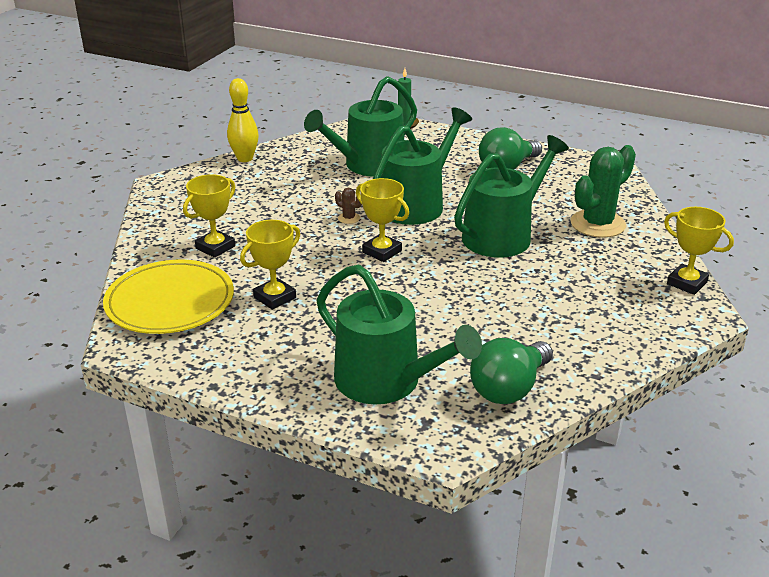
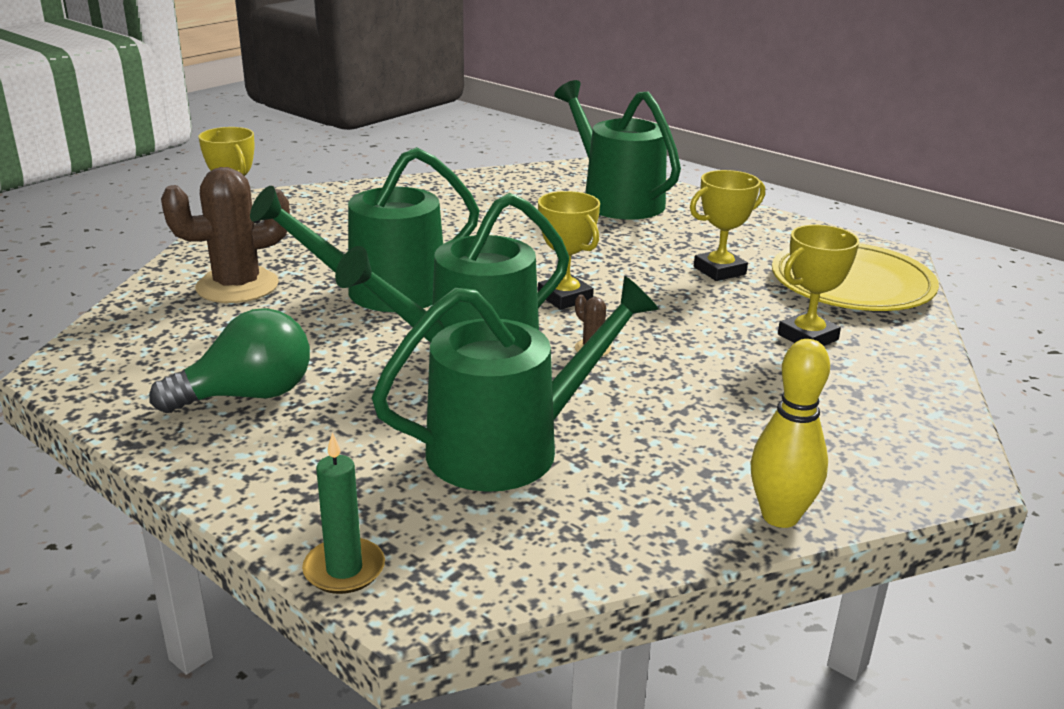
camera: 165 degrees left, 5 degrees down
(509, 388) = (510, 184): green light bulb -> none
(597, 224) = (237, 286): green cactus -> brown cactus

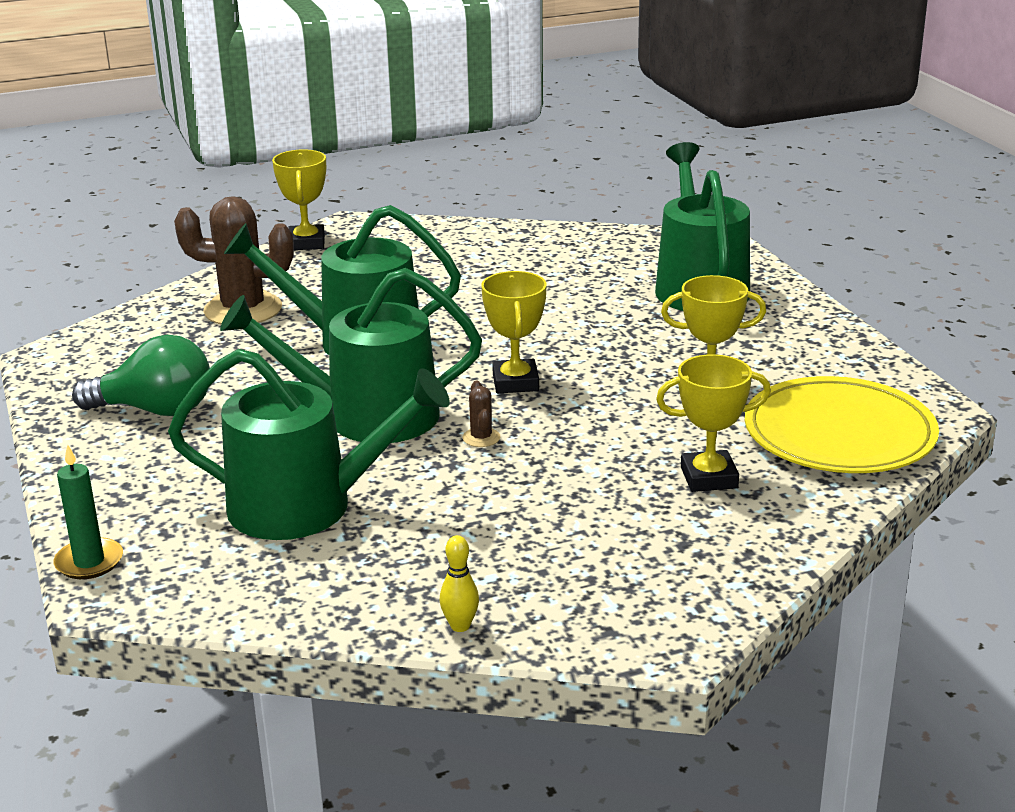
camera: 30 degrees right, 0 degrees up
(780, 516) = (460, 626): yellow bowling pin -> yellow bowling pin, size x0.55

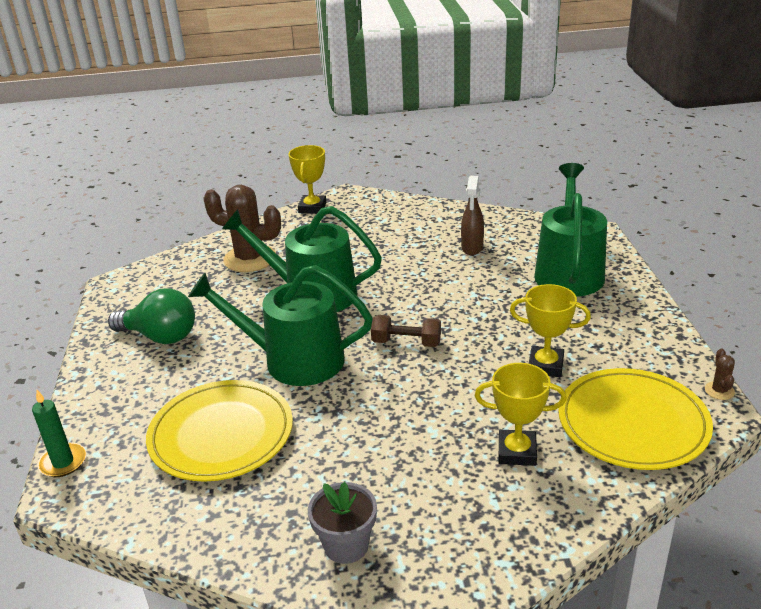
camera: 15 degrees right, 5 degrees up
(306, 506) = (221, 434): green watering can -> yellow plate
(460, 626) = (282, 567): yellow bowling pin -> none
(481, 438) = (364, 390): brown cactus -> brown cactus (719, 391)
(515, 382) = (406, 342): yellow trophy -> brown dumbbell
(533, 594) = (346, 545): none -> grey flower pot
(558, 271) = (472, 248): none -> brown spray bottle

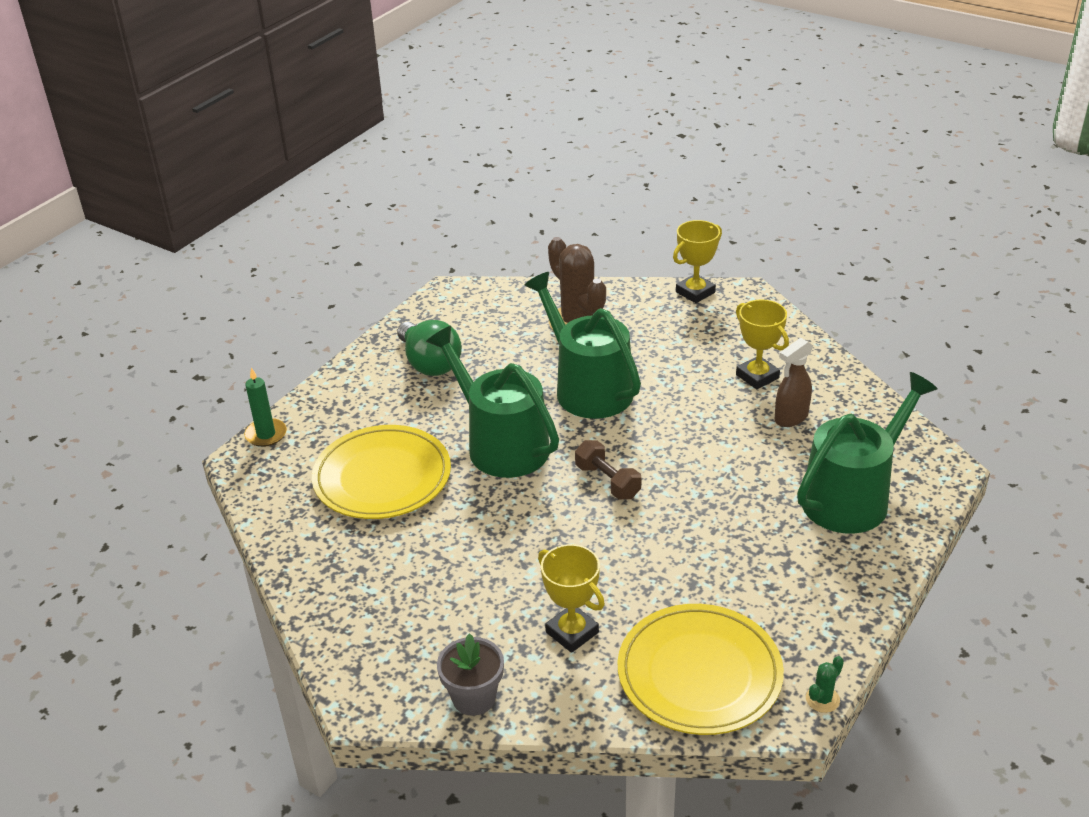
camera: 40 degrees right, 5 degrees up
(346, 545) = (368, 617): grey flower pot -> grey flower pot (474, 697)
(545, 365) = (697, 575): yellow trophy -> yellow trophy (757, 376)
(719, 391) = (822, 699): brown cactus -> green cactus

